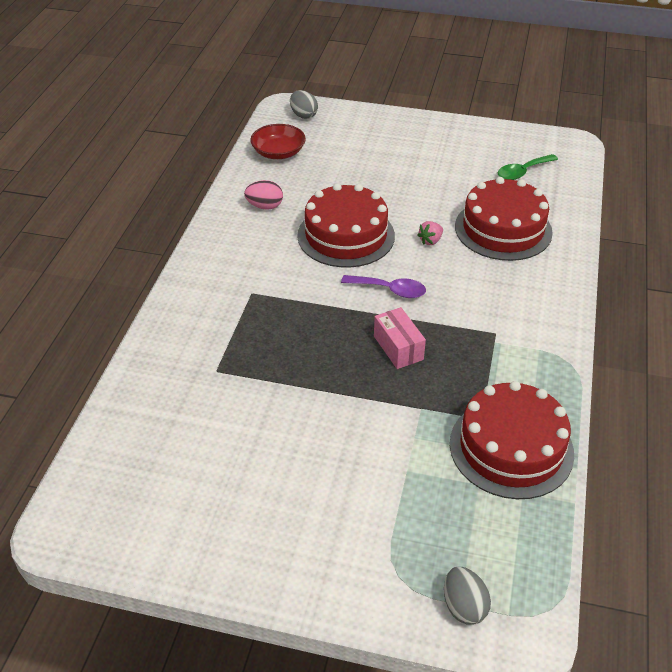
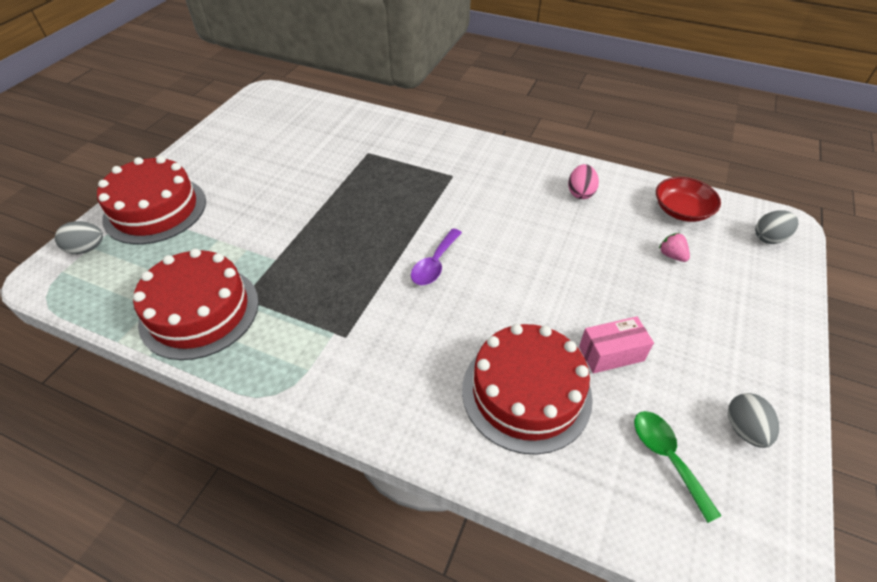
camera: 100 degrees right, 5 degrees up
(346, 235) = (527, 244): red cake -> red cake (155, 209)
(398, 348) = (353, 257): pink box -> pink box (611, 353)
(430, 241) = (510, 312): pink strawberry -> pink strawberry (671, 255)
(487, 143) = (744, 429): none -> grey egg

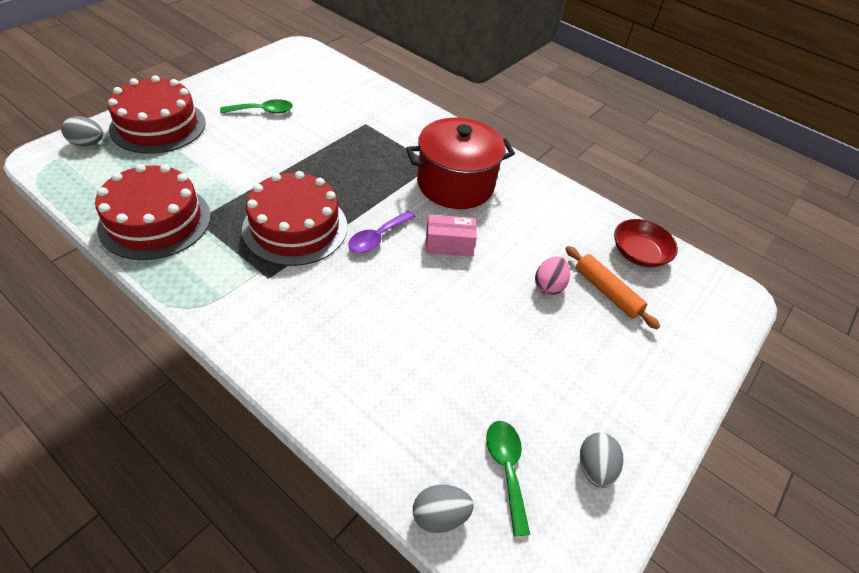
camera: 10 degrees right, 0 degrees up
(259, 166) = (263, 111): none -> green spoon
(483, 190) = (455, 184): none -> red pot
(526, 392) = (405, 372): red cake -> red cake (295, 227)
(580, 193) = (546, 211): pink egg -> pink egg (548, 286)
(611, 353) = (501, 362): pink box -> pink box (449, 245)
(671, 255) = (606, 292): pink strawberry -> orange rolling pin
(769, 238) = (714, 303): grey egg -> grey egg (439, 516)

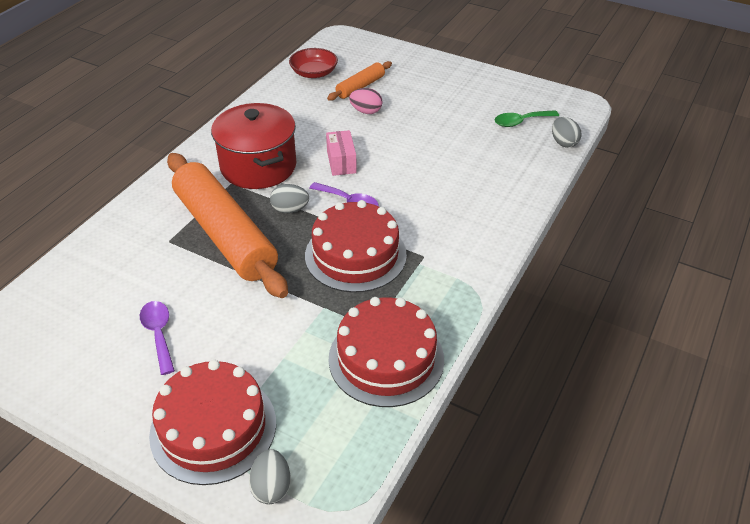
camera: 95 degrees left, 5 degrees down
(263, 111) = (159, 334): green spoon -> purple spoon
(361, 152) = (225, 234): none -> orange rolling pin
(594, 467) = (501, 92): grey egg -> grey egg (290, 209)

